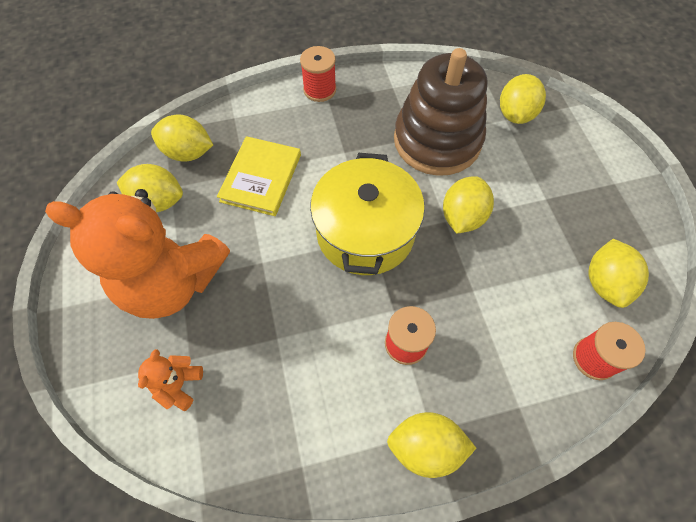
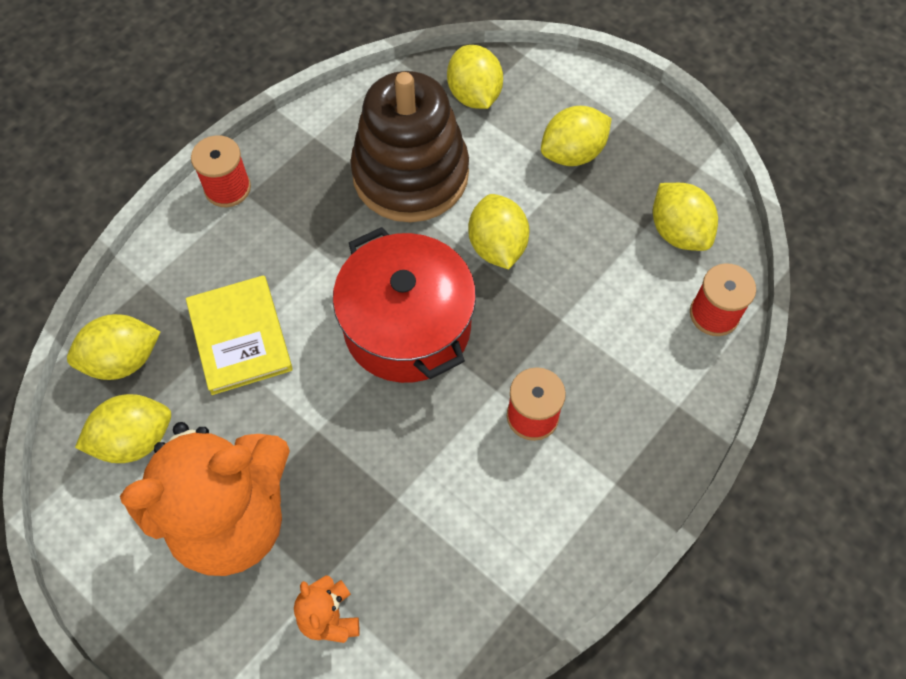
camera: 35 degrees left, 0 degrees up
(365, 232) = (407, 327): yellow pot -> red pot
(425, 447) = (620, 501): yellow lemon -> yellow lemon (572, 153)

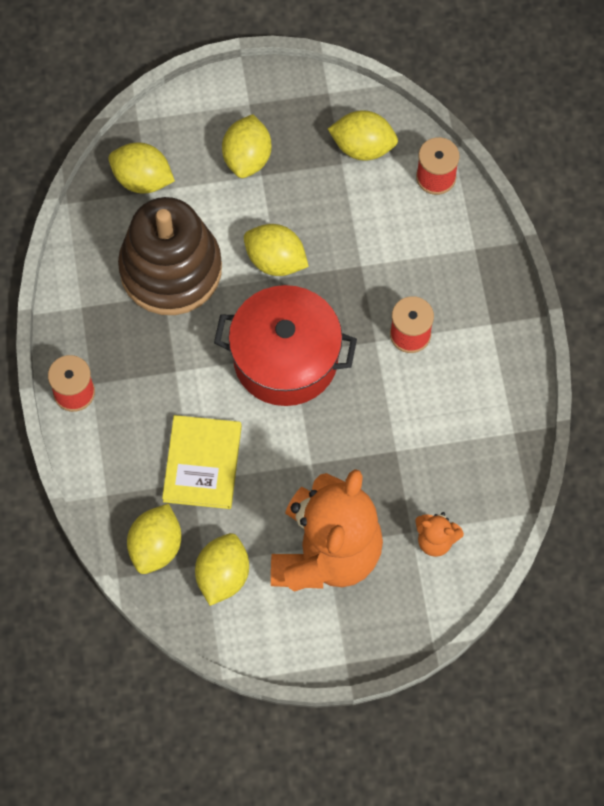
camera: 50 degrees left, 5 degrees up
(240, 336) = (202, 463): yellow book -> yellow book turned 75 degrees clockwise

